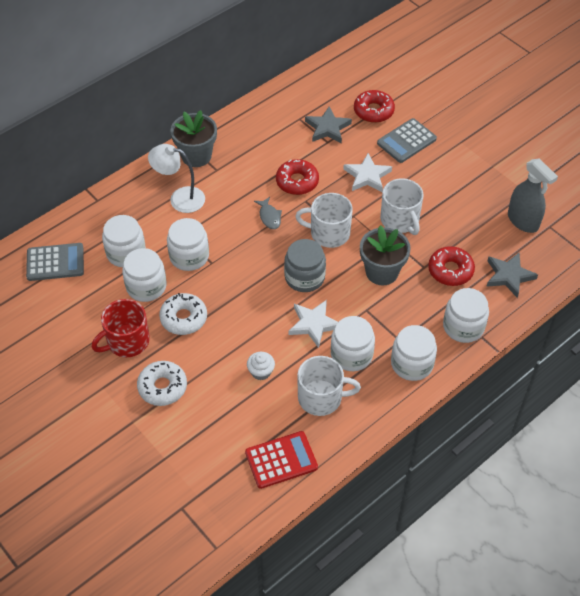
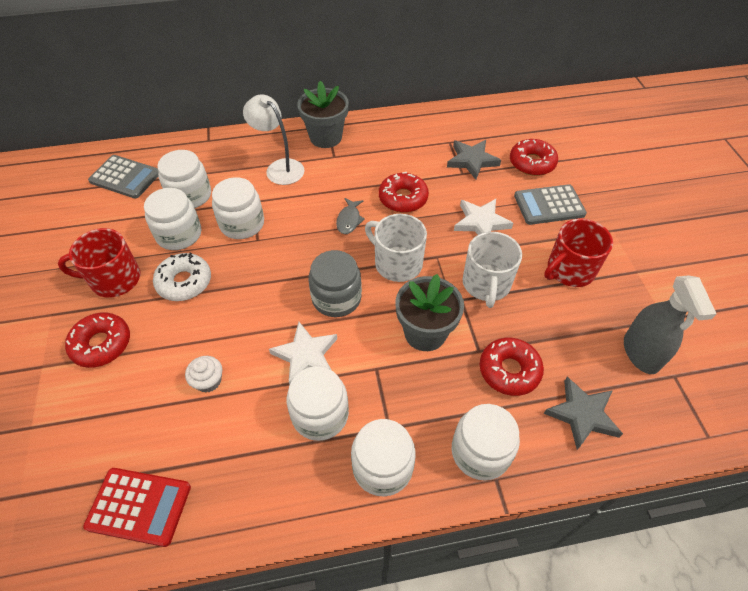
camera: 30 degrees right, 0 degrees up
(162, 387) = (101, 344): white donut -> red donut
(321, 397) = (246, 450): white mug -> none
(448, 185) = (569, 270): none -> red mug

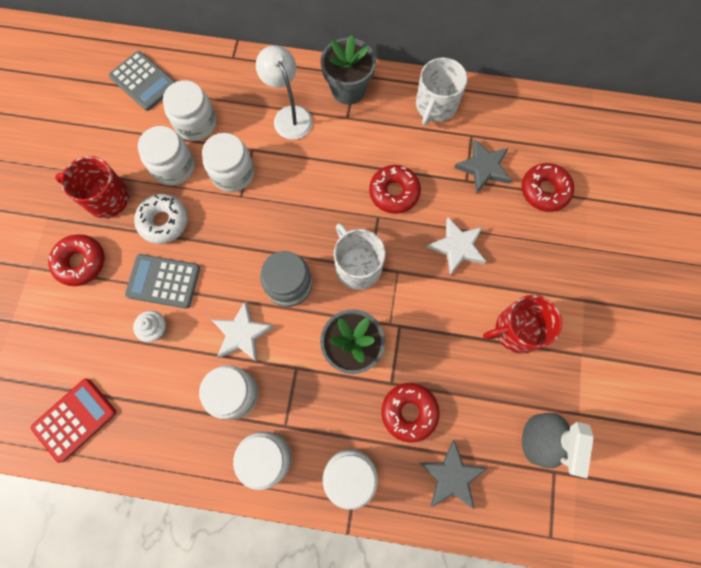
camera: 20 degrees right, 20 degrees up
(139, 506) = (75, 419): red calculator -> red calculator turned 75 degrees counterclockwise
(349, 220) = (332, 202): grey fish -> none
(486, 284) = (430, 318): white mug -> white mug (435, 106)
(549, 205) = (535, 249): grey calculator -> grey calculator (163, 281)

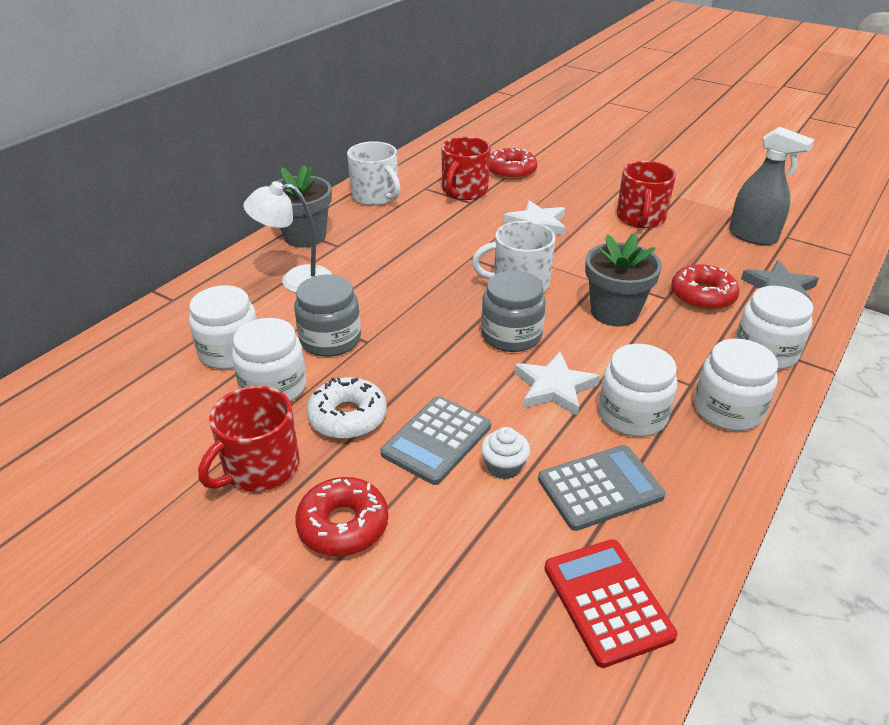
camera: 65 degrees left, 35 degrees down
(143, 81) = (115, 382): grey calculator -> grey calculator (600, 488)
(233, 173) = (330, 339): white jar -> grey jar
(394, 192) = (450, 241): red donut -> none
(483, 167) = (464, 191): grey star -> red mug

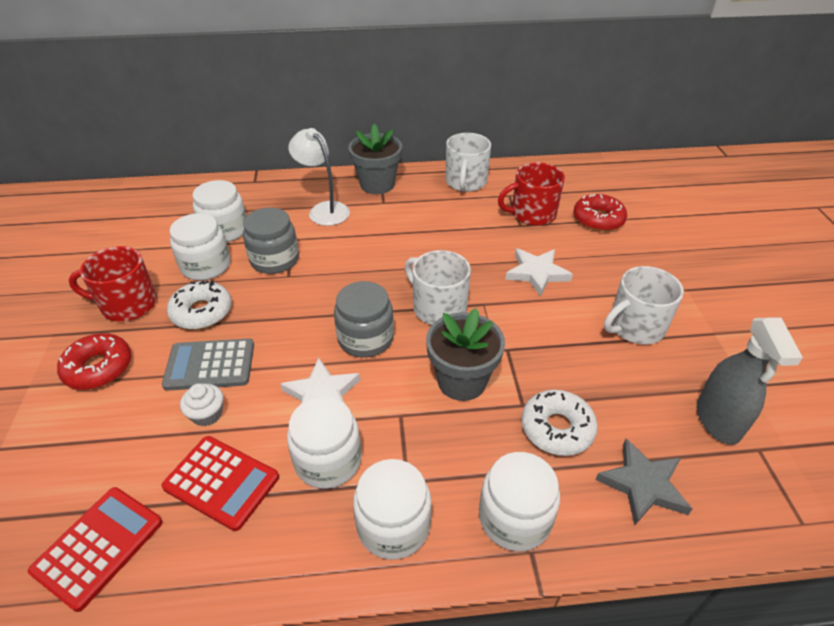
camera: 50 degrees right, 5 degrees up
(600, 488) = (221, 482): grey calculator -> red calculator
(640, 218) = (635, 327): red mug -> white mug
(702, 296) = (557, 428): red donut -> white donut

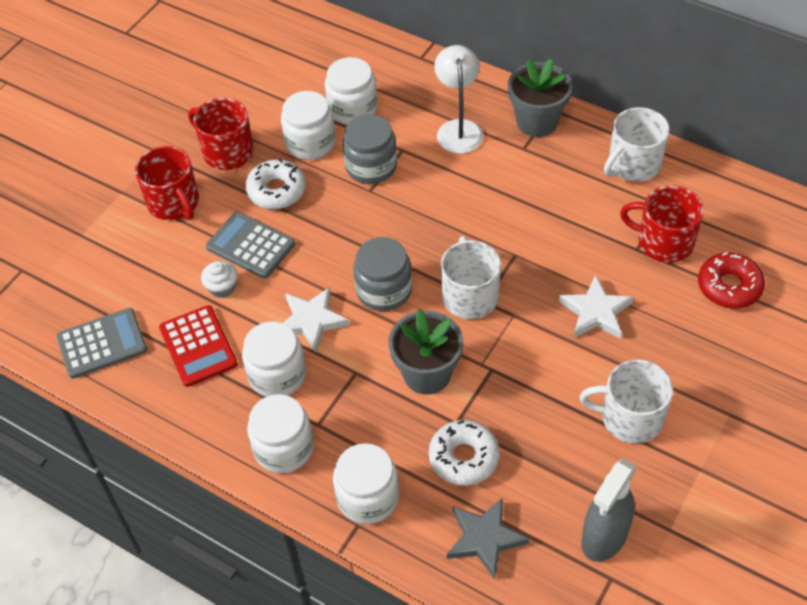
camera: 40 degrees right, 10 degrees up
(98, 368) = (174, 203): red donut -> red mug
(98, 546) = (102, 344): red calculator -> grey calculator

